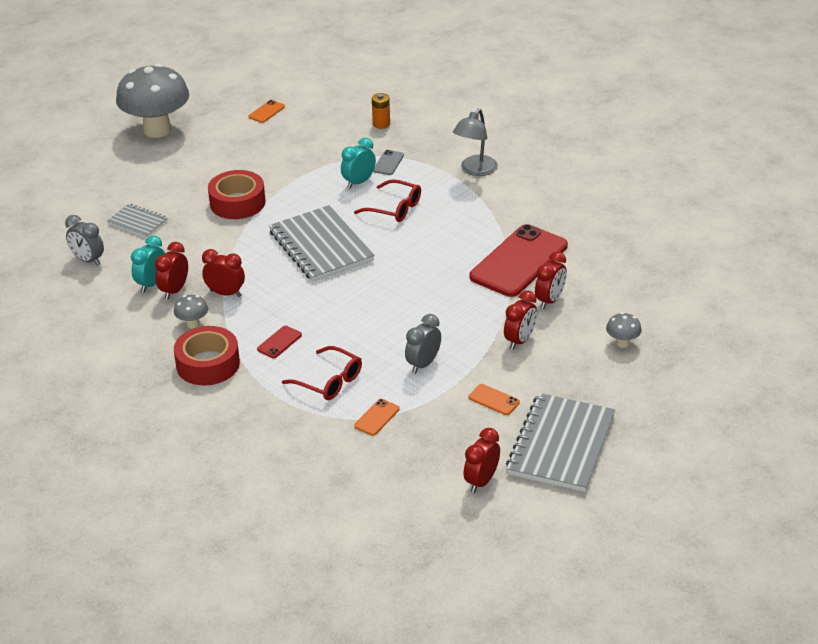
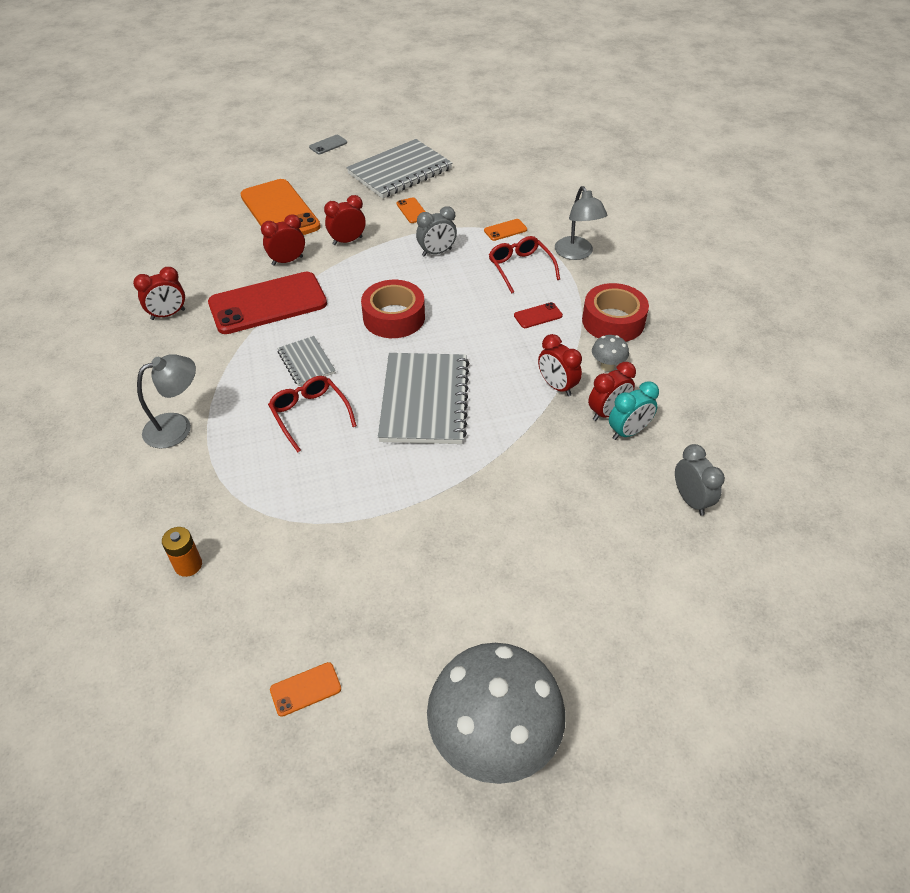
camera: 150 degrees left, 10 degrees up
(137, 222) = (608, 536): grey notebook -> grey notebook (306, 362)
(237, 203) = (469, 509): red tape -> red tape (394, 317)
(283, 420) = (576, 254): none -> grey lamp
(359, 182) = (310, 472): turquoise clock -> none
(388, 163) = (250, 487): grey phone -> grey phone (328, 145)
(481, 481) = (471, 171): red clock -> red clock (168, 314)
(622, 343) = (280, 211): grey mushroom -> orange phone

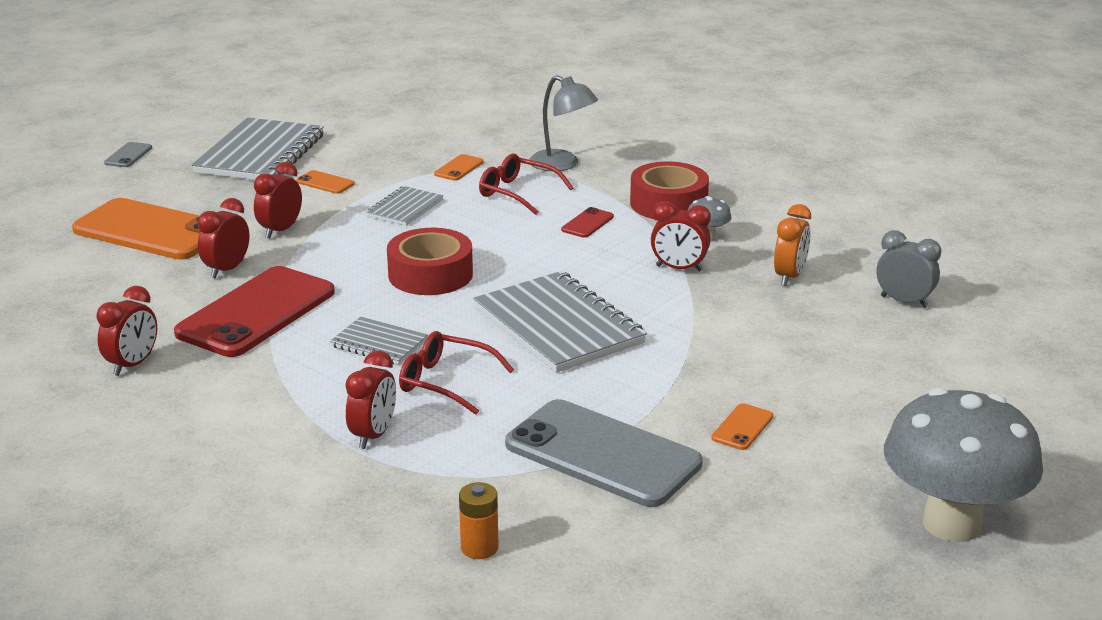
camera: 35 degrees left, 20 degrees down
(177, 427) = (296, 450): grey lamp -> none
(305, 689) = (739, 574): orange phone -> orange phone (742, 427)
(335, 529) = (602, 454): none -> grey phone
(436, 252) = (405, 208): grey clock -> grey notebook
(607, 412) = (752, 270): red clock -> red clock (373, 435)
(628, 432) = (789, 277): turquoise clock -> orange clock

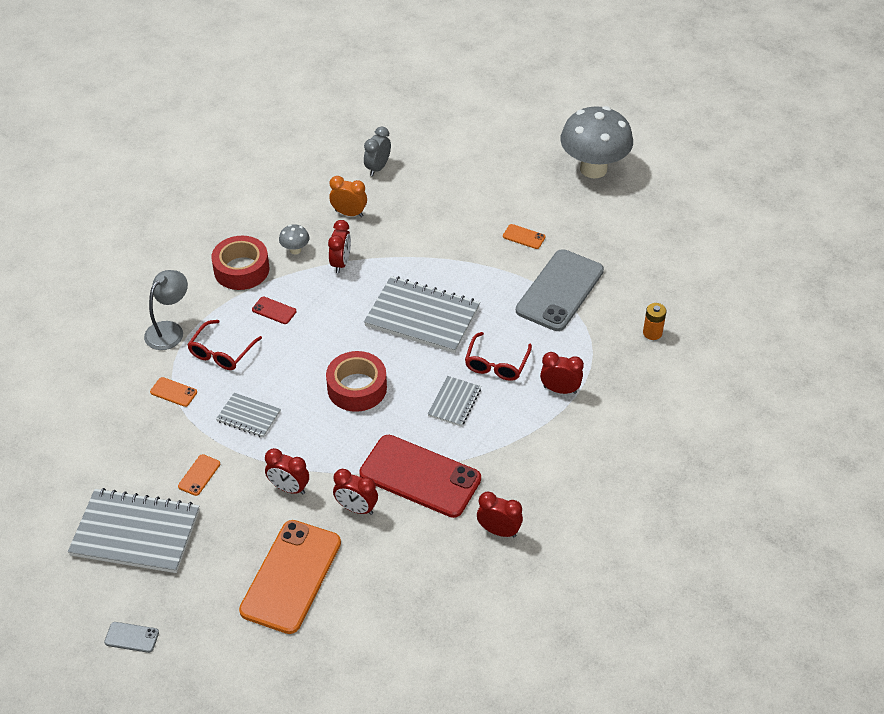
camera: 95 degrees left, 20 degrees up
(558, 326) = (422, 317): grey notebook -> grey notebook turned 60 degrees clockwise

